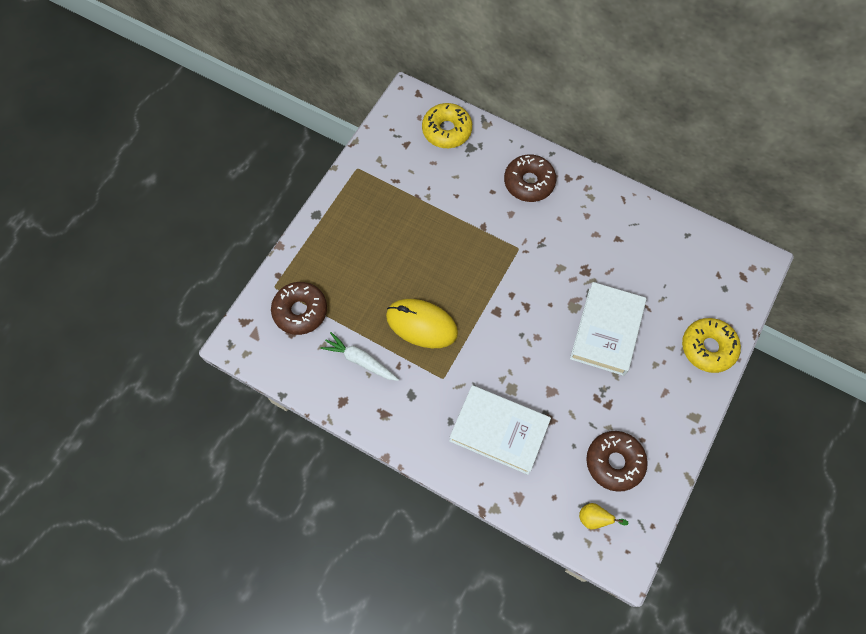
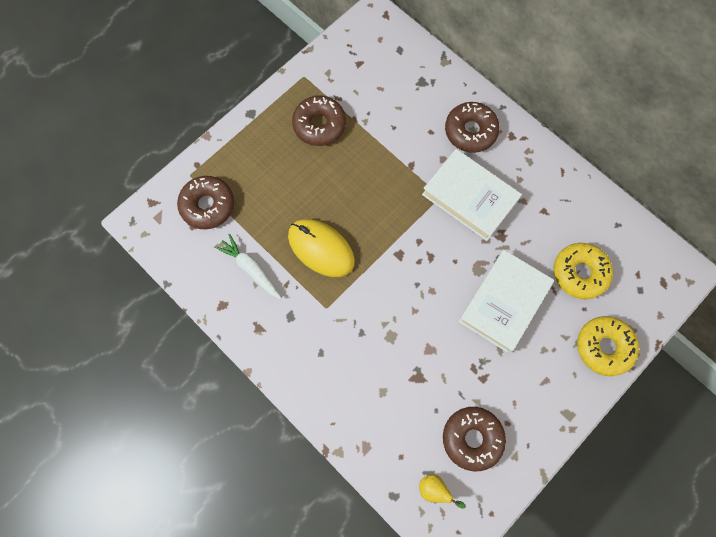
camera: 15 degrees right, 5 degrees up
(385, 210) = (319, 125): none -> brown donut
(447, 130) = (403, 59): yellow donut -> yellow donut (579, 273)
(499, 431) = (365, 375): white book -> white book (469, 197)

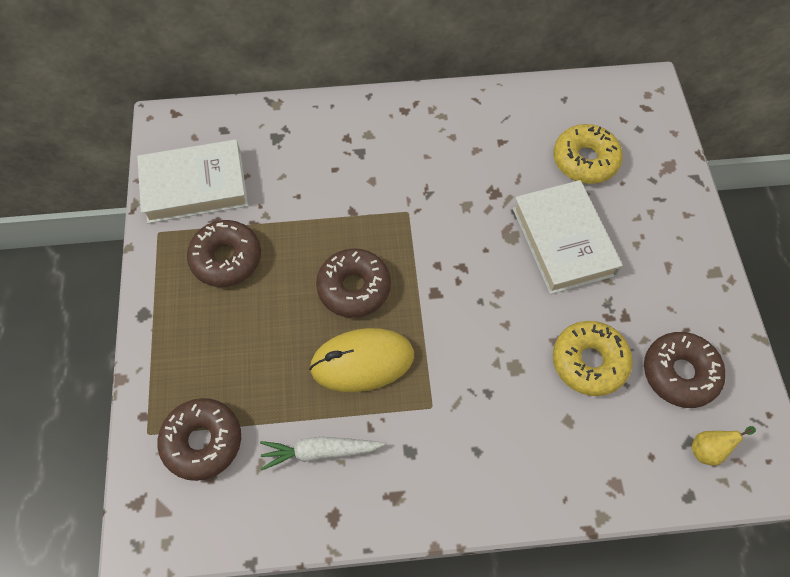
camera: 50 degrees left, 10 degrees down
(469, 197) = (432, 189): white book -> white book (195, 186)
(470, 131) = (367, 138): brown donut -> brown donut (354, 288)
(604, 347) = (671, 195): yellow donut -> yellow donut (589, 362)

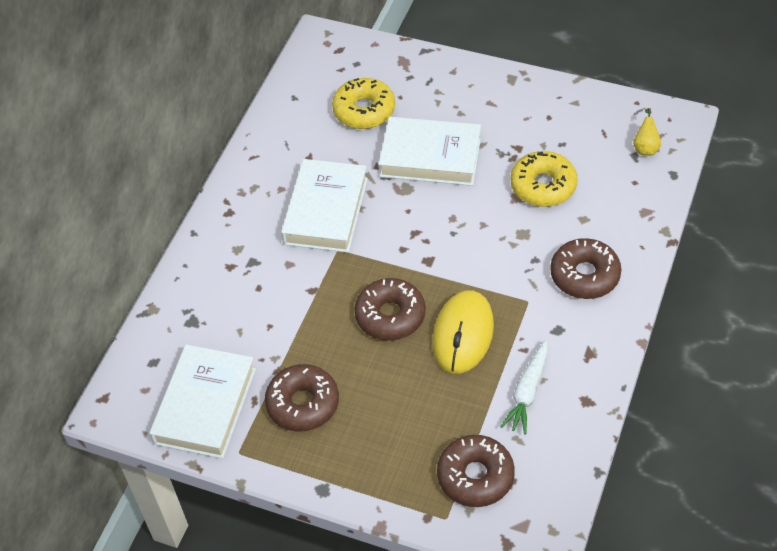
camera: 60 degrees left, 10 degrees down
(447, 182) = (326, 211): none -> white book
(679, 373) = (580, 137): brown donut -> brown donut (584, 275)

